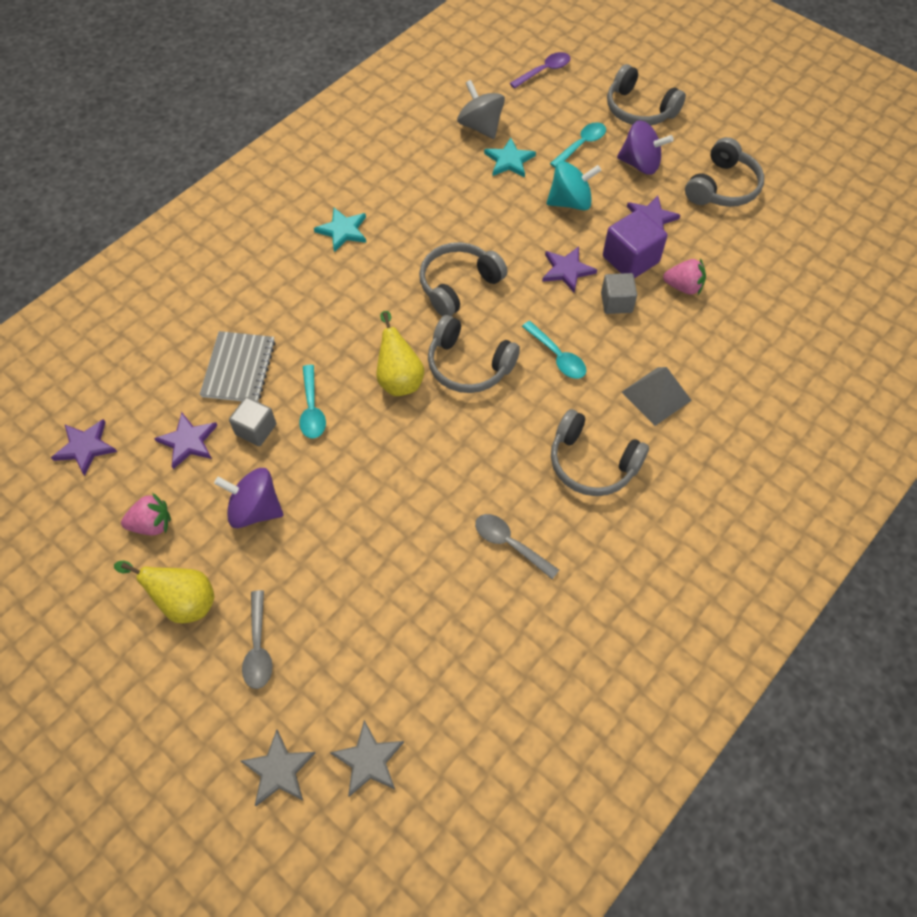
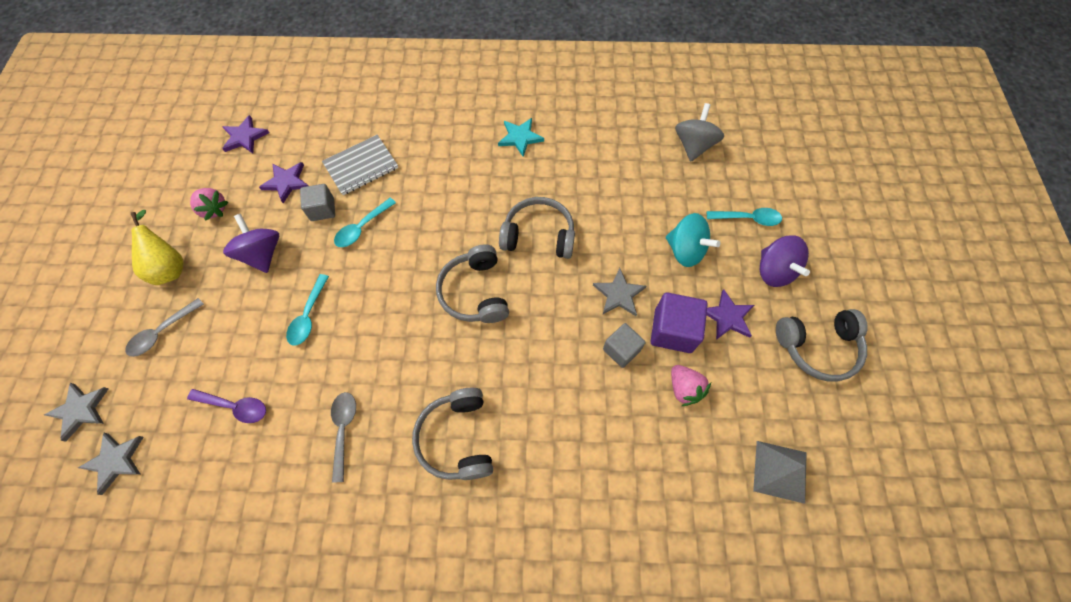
camera: 50 degrees right, 5 degrees up
(399, 378) = (428, 258): yellow pear -> none
(509, 160) = (682, 185): turquoise star -> none
(544, 71) = (791, 145): purple spoon -> purple spoon (235, 406)
(557, 356) = (533, 344): turquoise spoon -> turquoise spoon (308, 316)
(567, 270) = (619, 294): purple star -> grey star
(639, 110) = (828, 231): grey headphones -> none
(656, 396) = (558, 442): grey pyramid -> grey pyramid (780, 471)

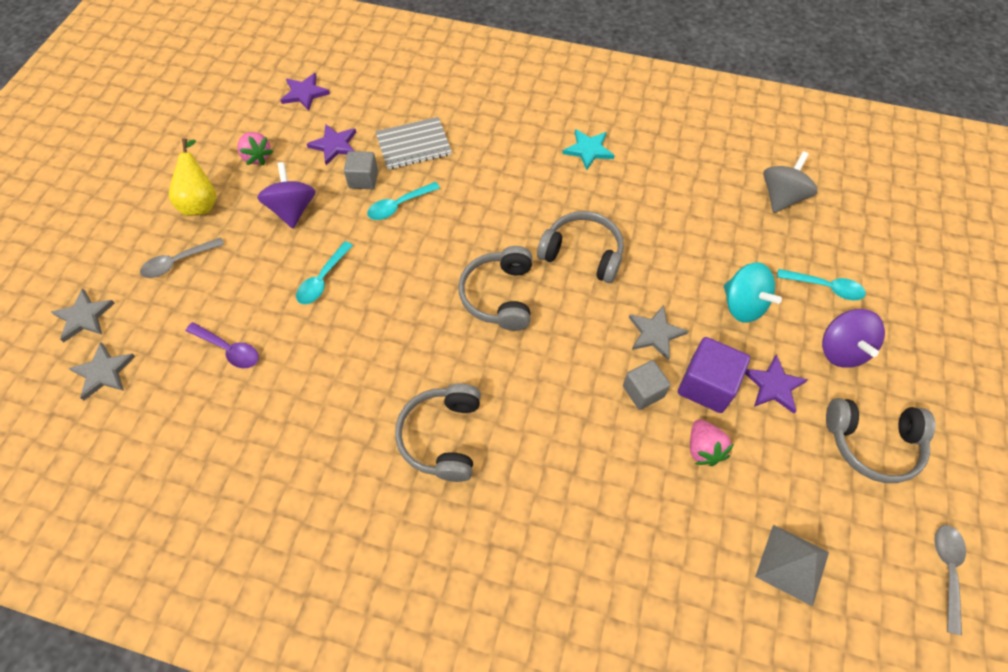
camera: 15 degrees right, 5 degrees down
(343, 430) = (329, 399): grey spoon -> grey spoon (947, 570)

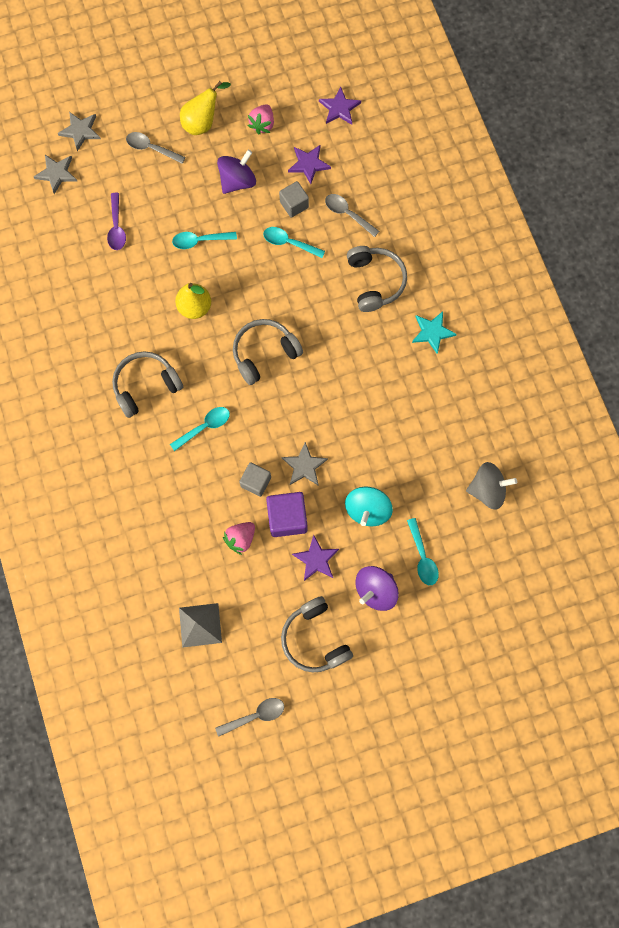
camera: 55 degrees right, 15 degrees up
(392, 329) = (195, 307): none -> yellow pear
(413, 145) = (347, 214): grey notebook -> grey spoon
(540, 404) = (204, 427): none -> turquoise spoon
(582, 253) = (335, 384): grey headphones -> grey headphones (375, 281)

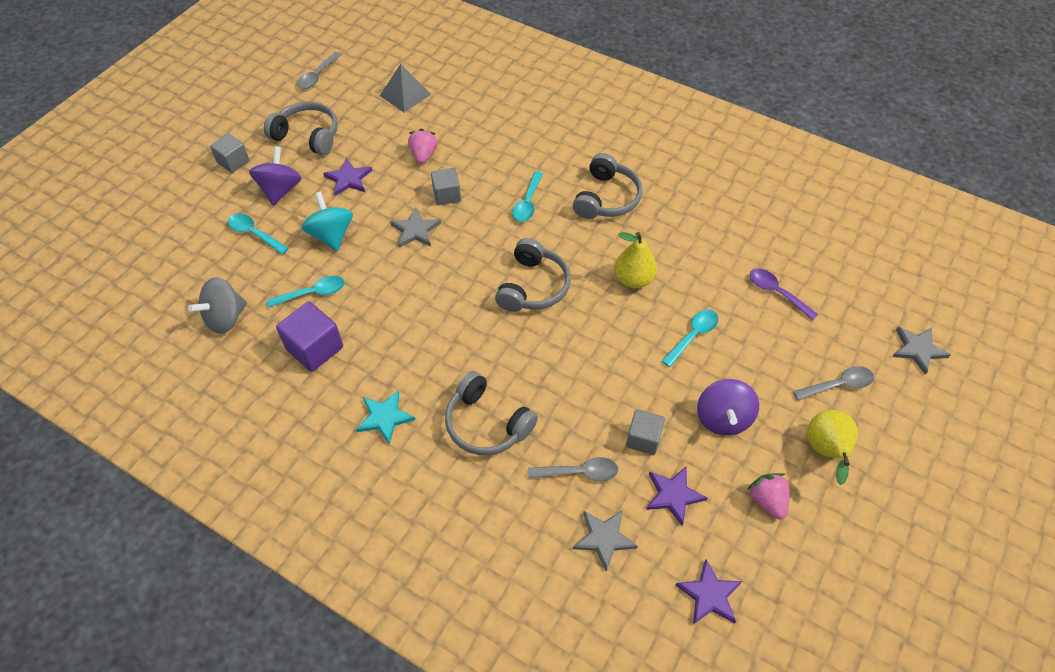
camera: 140 degrees right, 20 degrees down
(56, 173) = (884, 297): grey star -> grey star (604, 538)
(287, 518) = (397, 189): purple cube -> purple cube (315, 348)
(289, 243) = (609, 397): turquoise spoon -> turquoise spoon (312, 293)
(393, 655) = (233, 162): none -> grey cube

